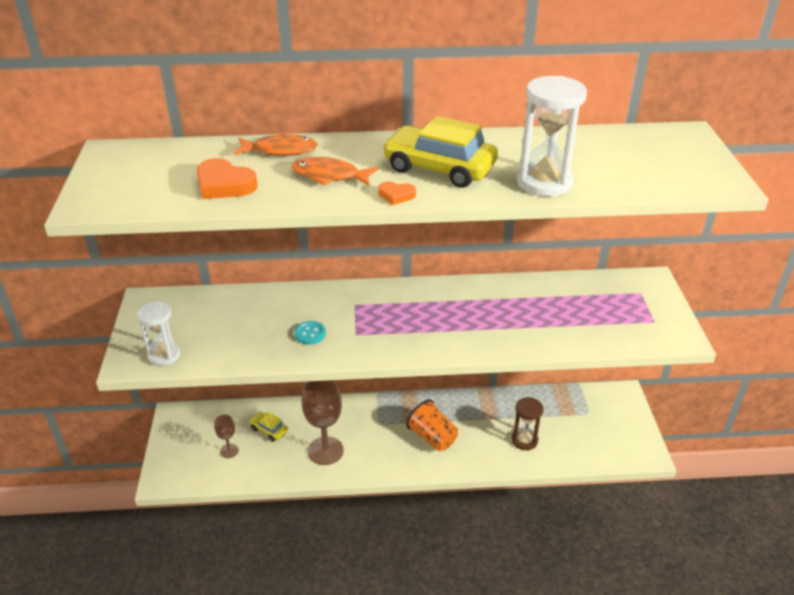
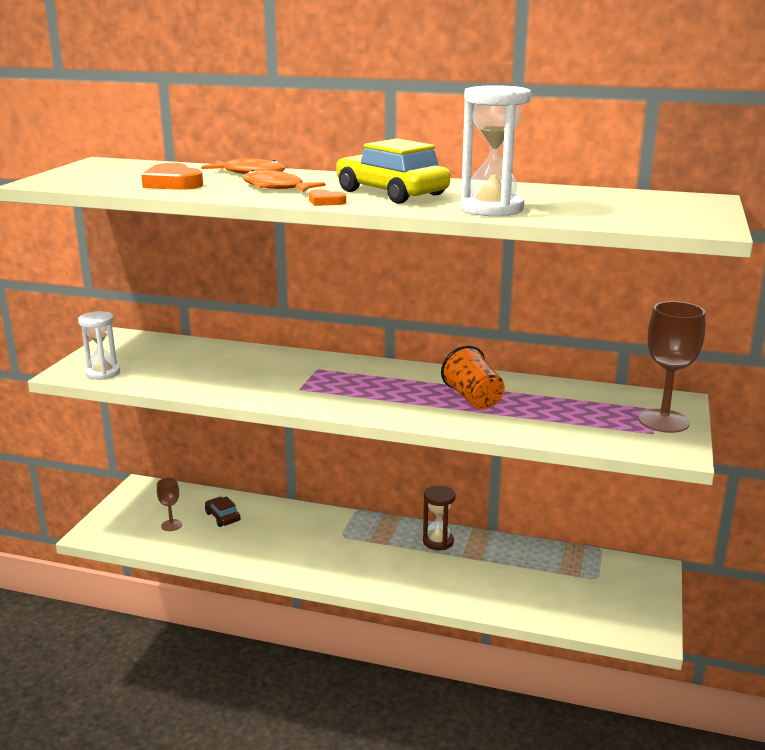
camera: 20 degrees right, 15 degrees down
(269, 430) = (222, 517): yellow car -> brown car
(310, 334) = (253, 381): turquoise button -> none
(325, 451) = (268, 546): brown goblet -> brown goblet (663, 421)
(432, 437) = (392, 560): orange cup -> orange cup (473, 399)
(524, 440) = (500, 586): brown hourglass -> brown hourglass (438, 541)

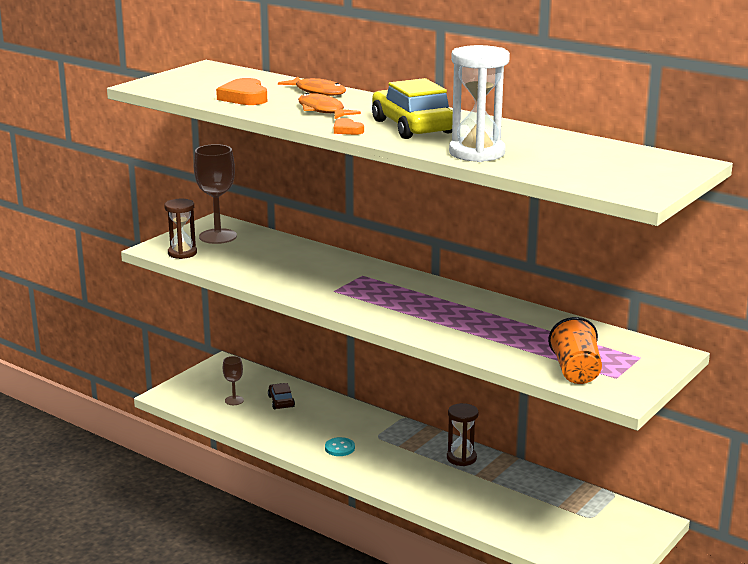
camera: 20 degrees right, 0 degrees up
(103, 373) = (182, 253): white hourglass -> brown hourglass
(311, 556) = (339, 448): none -> turquoise button
(473, 399) = (478, 322): orange cup -> orange cup (575, 371)
(663, 421) = (637, 369): brown goblet -> brown goblet (218, 236)

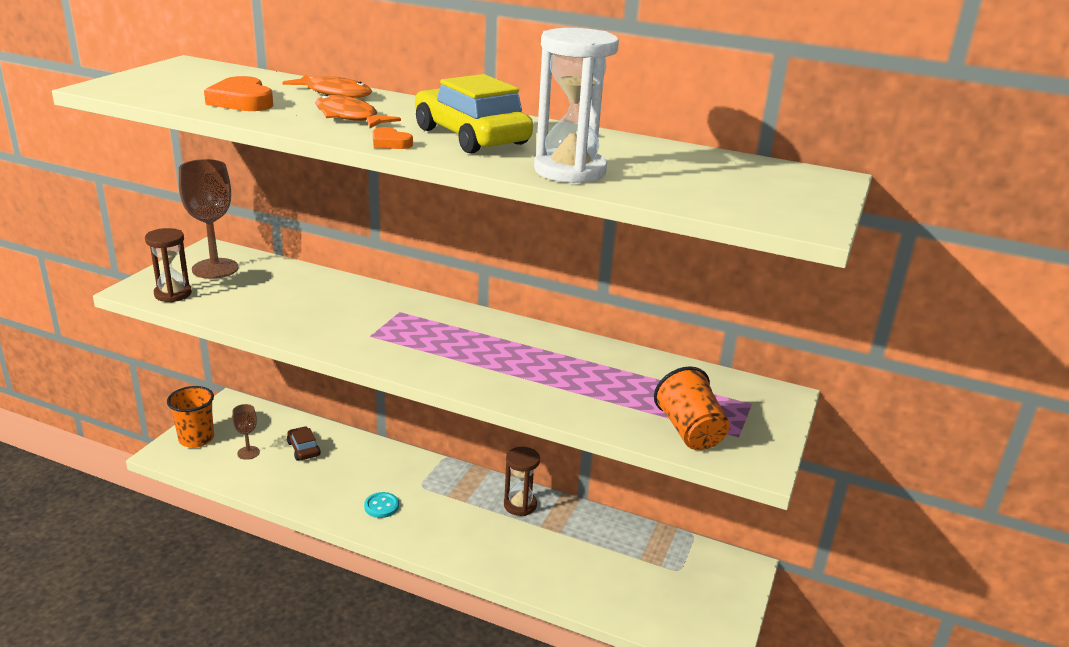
camera: 15 degrees left, 5 degrees up
(192, 387) = (196, 439): none -> orange cup

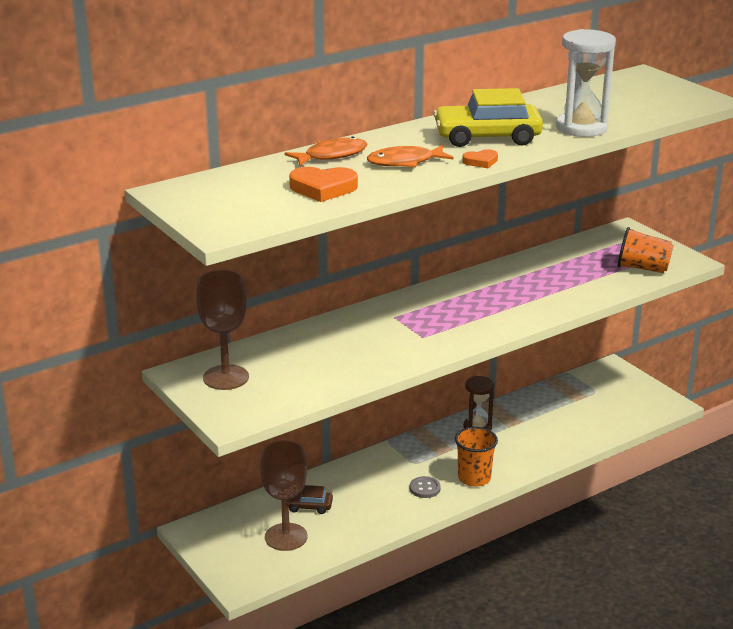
camera: 55 degrees left, 0 degrees up
(173, 294) = (260, 405): brown hourglass -> none
(196, 439) = (234, 562): orange cup -> orange cup (474, 478)
(248, 453) = (286, 537): brown goblet -> brown goblet, size x1.95
(381, 506) = (424, 488): turquoise button -> grey button

